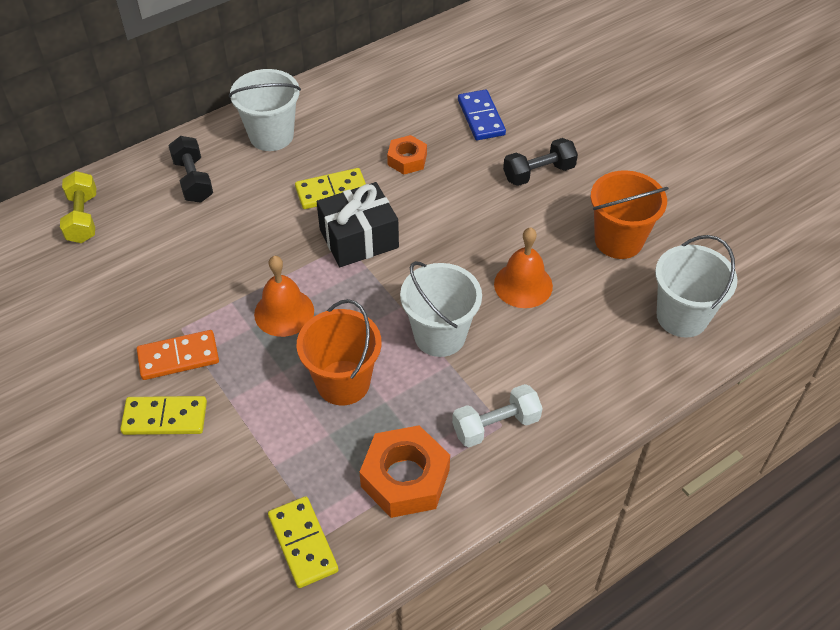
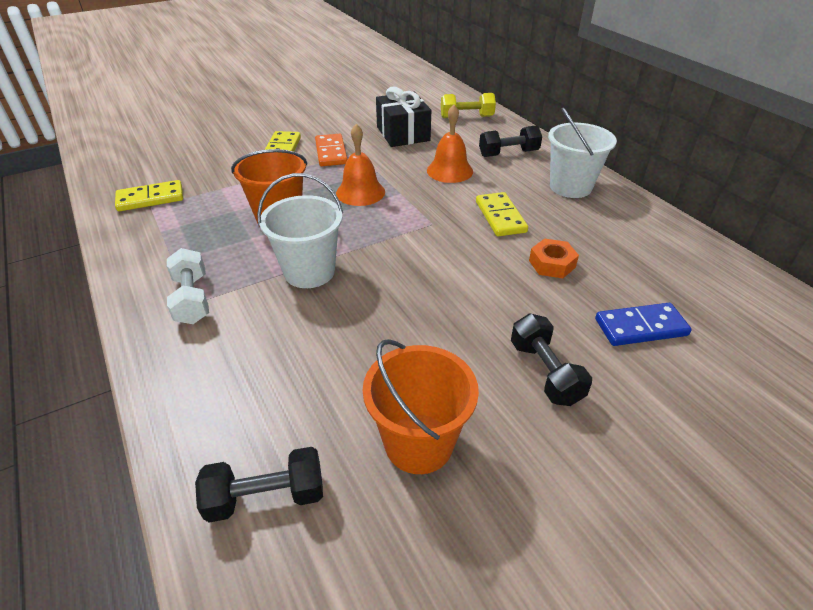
camera: 95 degrees right, 10 degrees down
(359, 238) = (438, 230): black gift -> black gift (403, 134)
(405, 478) = (172, 244): orange nut -> none
(523, 285) = (359, 336): orange bell -> orange bell (449, 170)
(682, 316) = (266, 496): white bucket -> black dumbbell

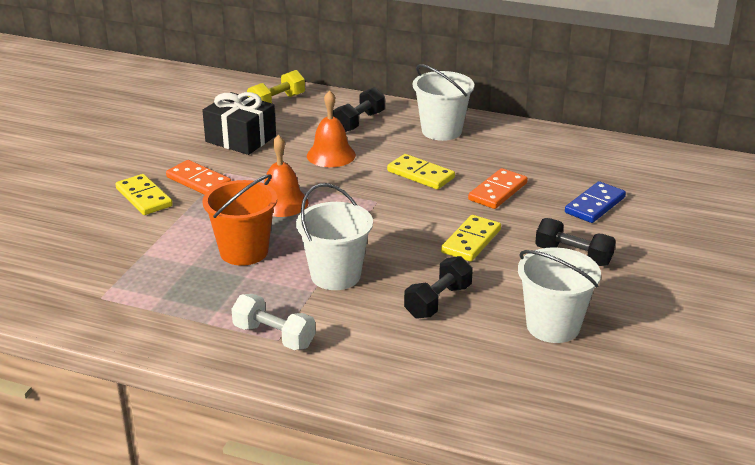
camera: 40 degrees left, 10 degrees down
(150, 198) = (87, 292): yellow domino -> yellow domino (471, 241)
(266, 496) = (508, 396): black dumbbell -> black dumbbell (438, 301)
(418, 443) = (553, 326): orange bucket -> white bucket
(552, 264) = (498, 191): orange nut -> orange domino

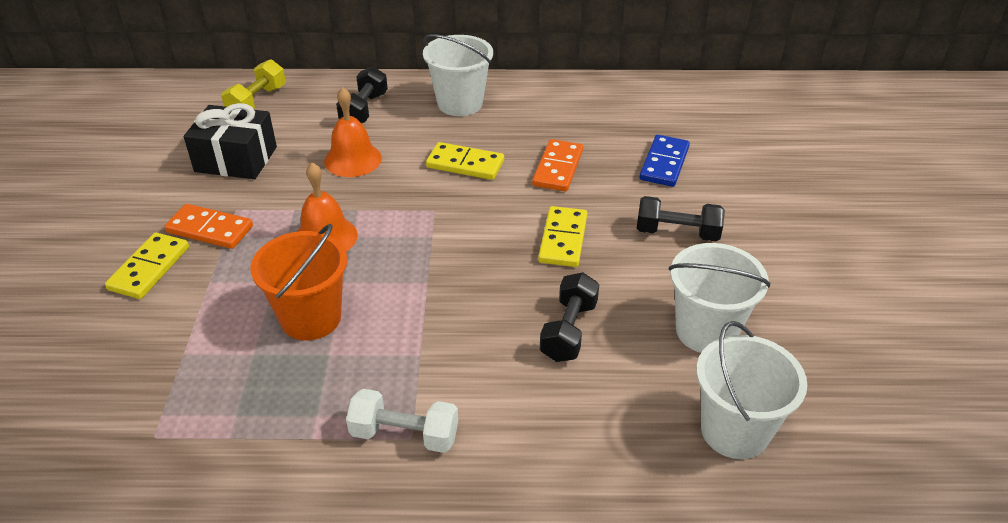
camera: 20 degrees left, 10 degrees up
(144, 197) = (149, 268): yellow domino -> yellow domino turned 75 degrees clockwise
(335, 275) = (436, 325): white bucket -> white bucket (734, 431)

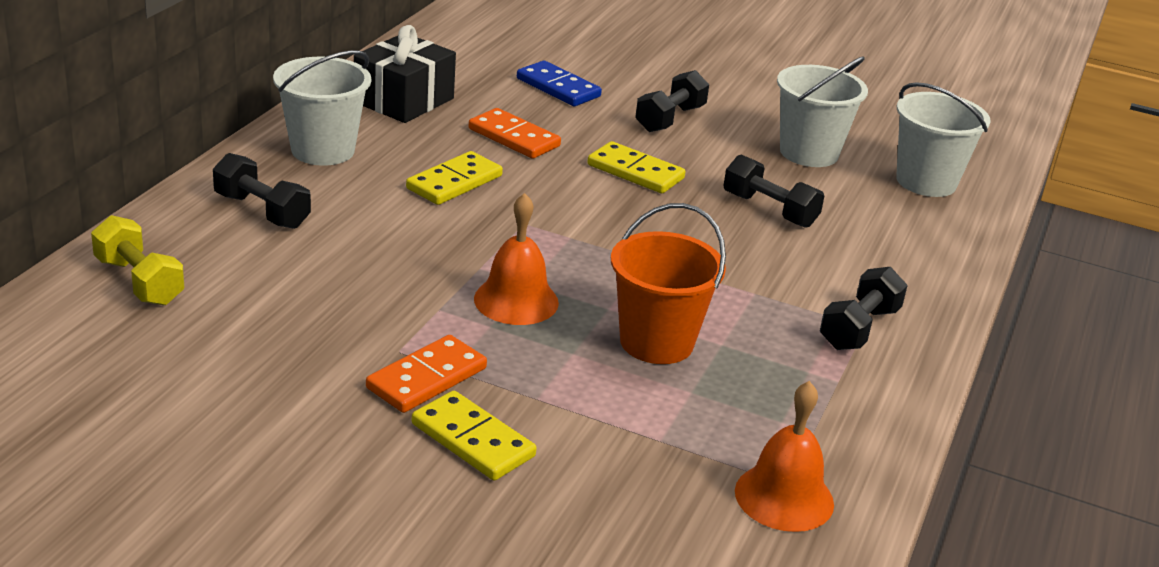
camera: 70 degrees left, 10 degrees down
(236, 159) = (277, 328): black gift -> black gift (404, 100)
(353, 159) = (370, 246): orange bell -> orange bell (784, 497)
(404, 434) = (859, 328): white dumbbell -> black dumbbell

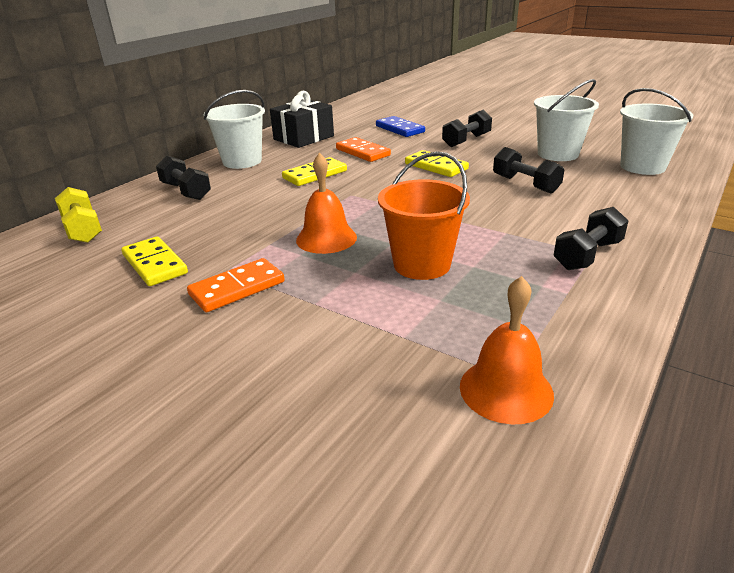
camera: 15 degrees right, 0 degrees up
(473, 440) = (249, 334): yellow domino -> yellow domino (155, 264)

